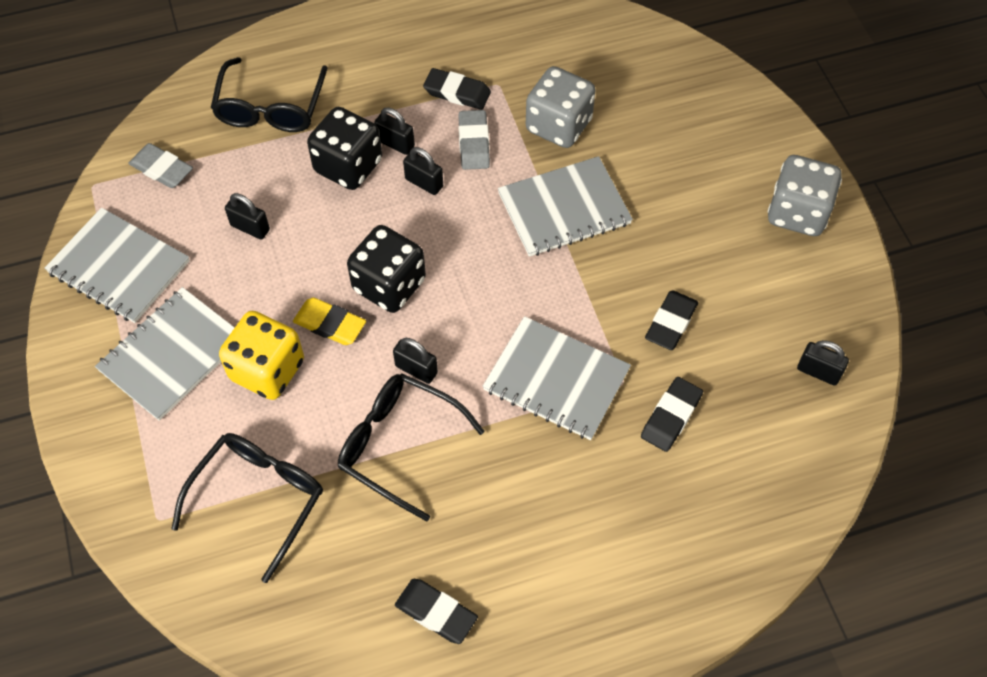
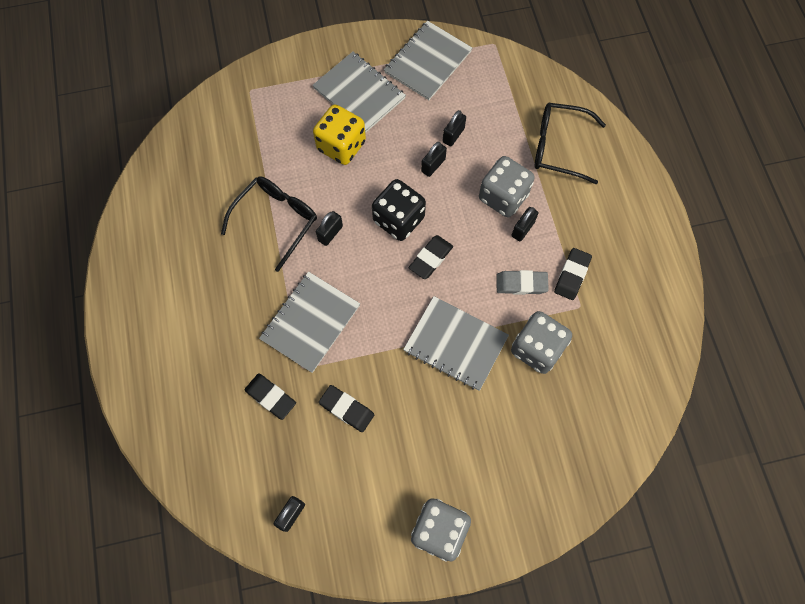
camera: 95 degrees right, 10 degrees up
(162, 169) = (506, 82): grey eraser -> none
(259, 499) = (253, 141): black glasses -> none
(330, 324) = (371, 182): yellow eraser -> none
(348, 166) = (503, 197): black dice -> grey dice
(424, 183) = (485, 246): black padlock -> black padlock (433, 165)
(436, 613) = (162, 236): black eraser -> black eraser (430, 258)
(564, 209) = (455, 344): grey notebook -> grey notebook turned 45 degrees counterclockwise

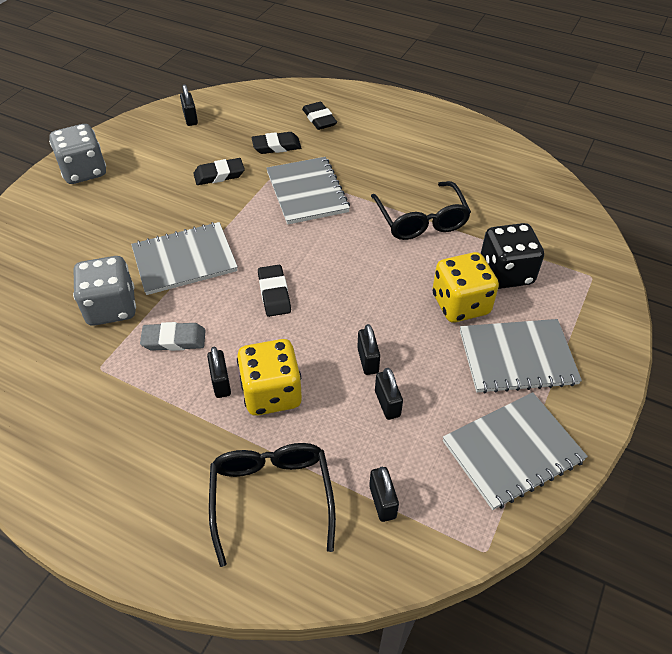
camera: 130 degrees right, 20 degrees down
(330, 233) = (372, 245): black padlock -> black padlock (382, 502)
(398, 219) = (336, 296): black dice -> black dice (506, 273)
(427, 62) = (512, 451): grey notebook -> grey notebook turned 75 degrees clockwise
(503, 197) = (271, 393): grey dice -> yellow dice
(521, 284) = (174, 340): grey eraser -> grey eraser turned 45 degrees clockwise
(558, 147) = (271, 497): black glasses -> black glasses turned 60 degrees counterclockwise
(572, 275) = (132, 385): black eraser -> black eraser (319, 119)

